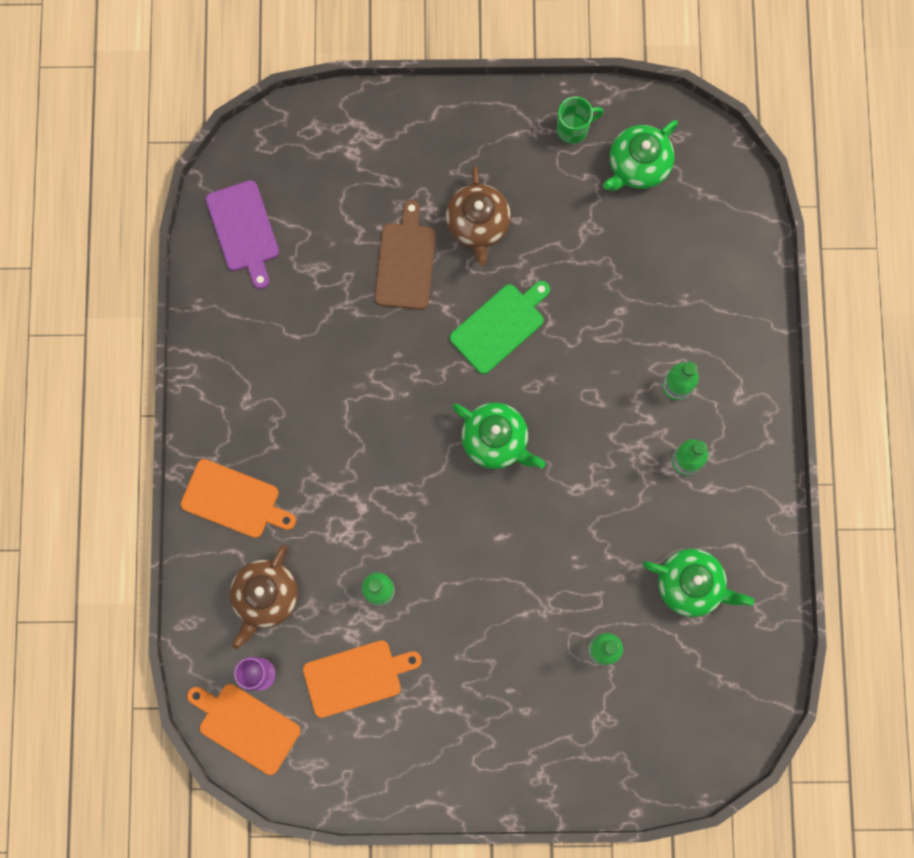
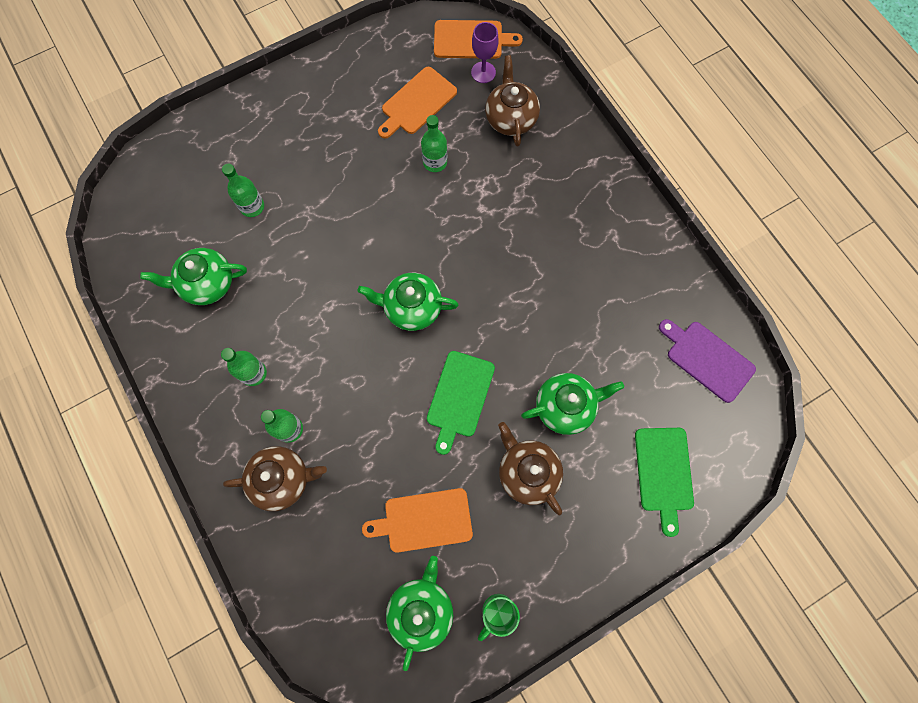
camera: 150 degrees right, 5 degrees down
(234, 500) = (575, 166): orange cutting board -> orange cutting board (424, 520)
(356, 156) = (664, 473): none -> green cutting board
(405, 262) = (565, 406): brown cutting board -> green teapot
(706, 343) = (282, 479): none -> brown teapot

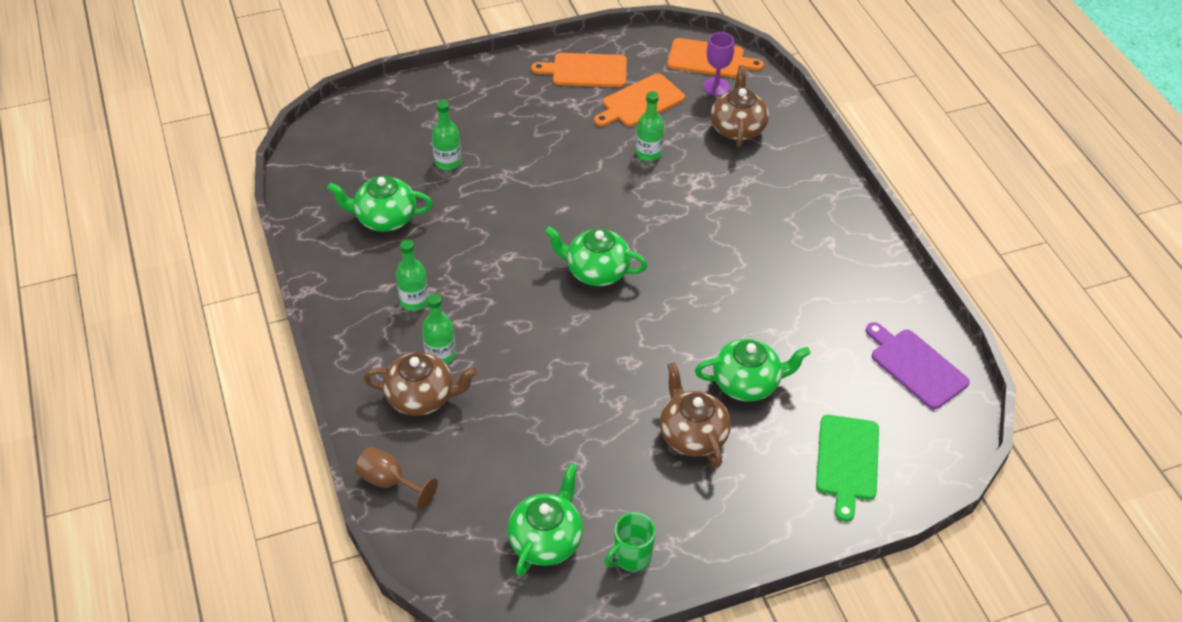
camera: 10 degrees right, 25 degrees down
(272, 577) = (389, 482): none -> brown goblet
(424, 520) = (568, 459): orange cutting board -> orange cutting board (586, 70)
(459, 397) = (631, 356): green cutting board -> none

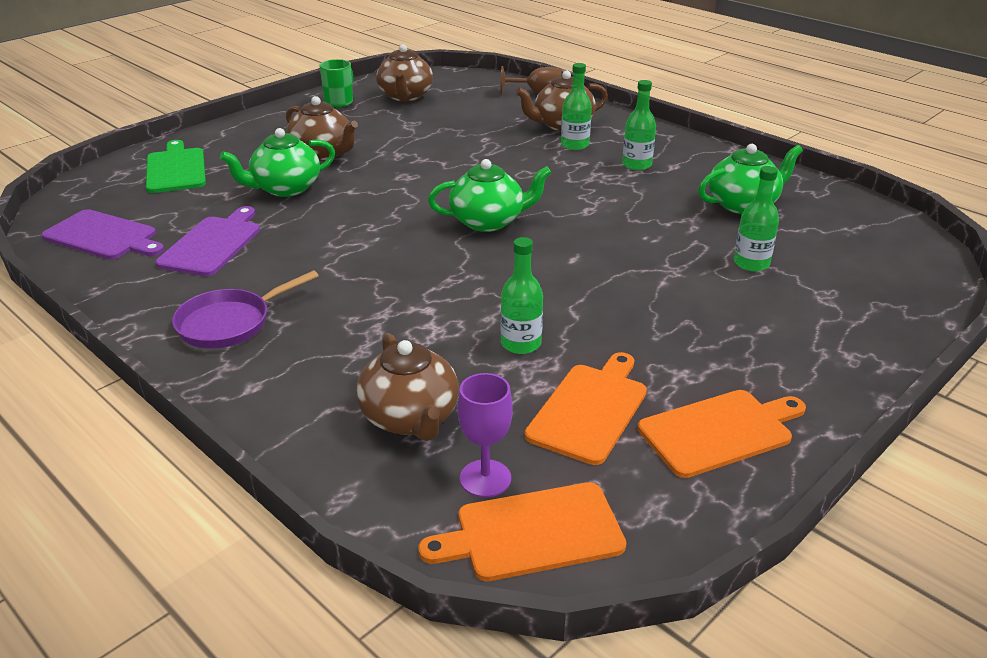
camera: 155 degrees right, 15 degrees down
(546, 540) = (405, 96): green teapot -> brown teapot
(825, 231) = (229, 323): none -> purple pan
(825, 322) = (212, 244): none -> purple cutting board

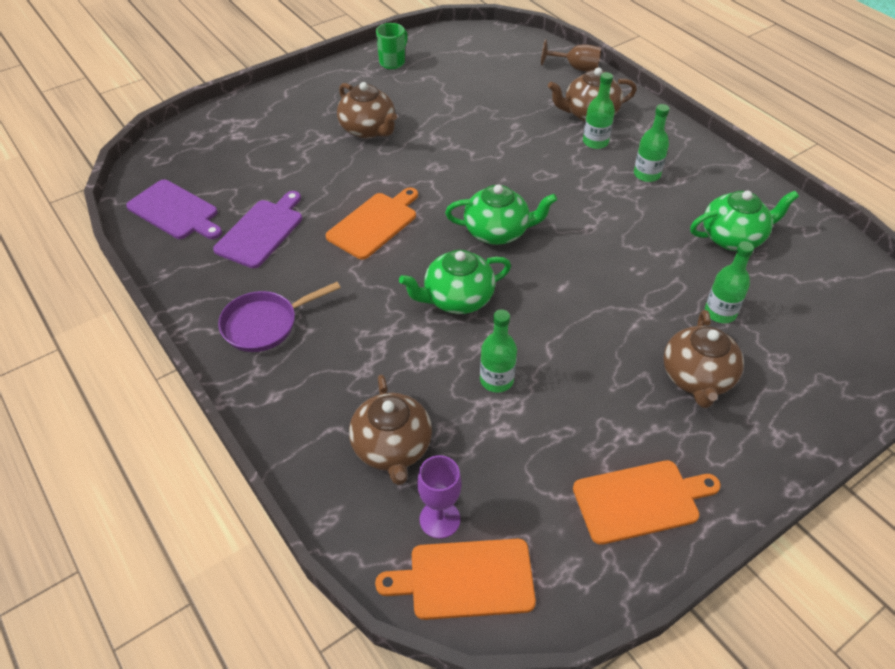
camera: 10 degrees right, 15 degrees up
(176, 169) = (241, 136): green cutting board -> none
(285, 188) = (330, 170): green teapot -> green teapot (457, 299)
(405, 96) = (453, 60): brown teapot -> brown teapot (697, 378)
(589, 409) = (538, 461): orange cutting board -> orange cutting board (374, 224)

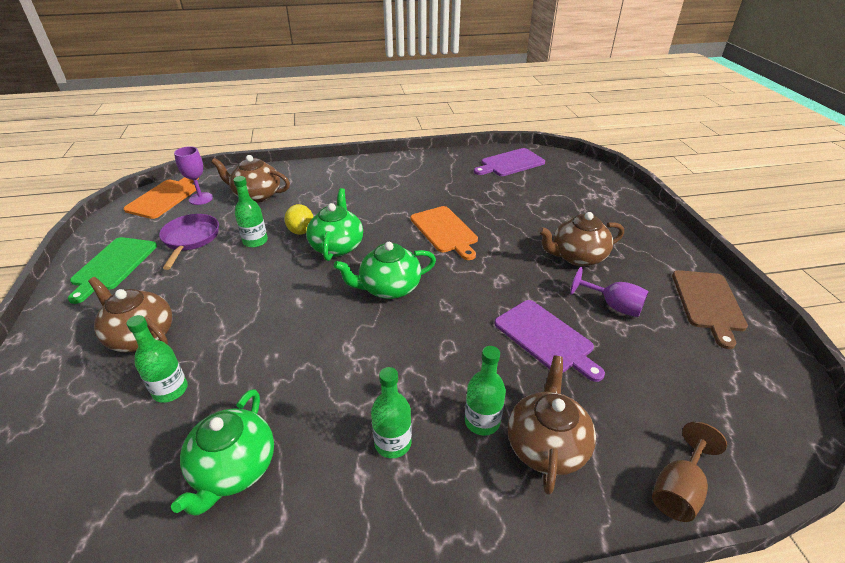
camera: 115 degrees right, 10 degrees down
(261, 231) = (469, 187): purple cutting board -> purple cutting board (546, 338)
(265, 324) = (384, 176): purple pan -> purple pan (190, 239)
(393, 62) = (708, 303): green mug -> brown cutting board
(429, 103) = (613, 306): none -> purple goblet
(448, 346) = (301, 231): none -> yellow lemon
(497, 232) = (389, 288): green teapot -> green teapot turned 45 degrees clockwise
(640, 500) = (113, 265): orange cutting board -> green cutting board

